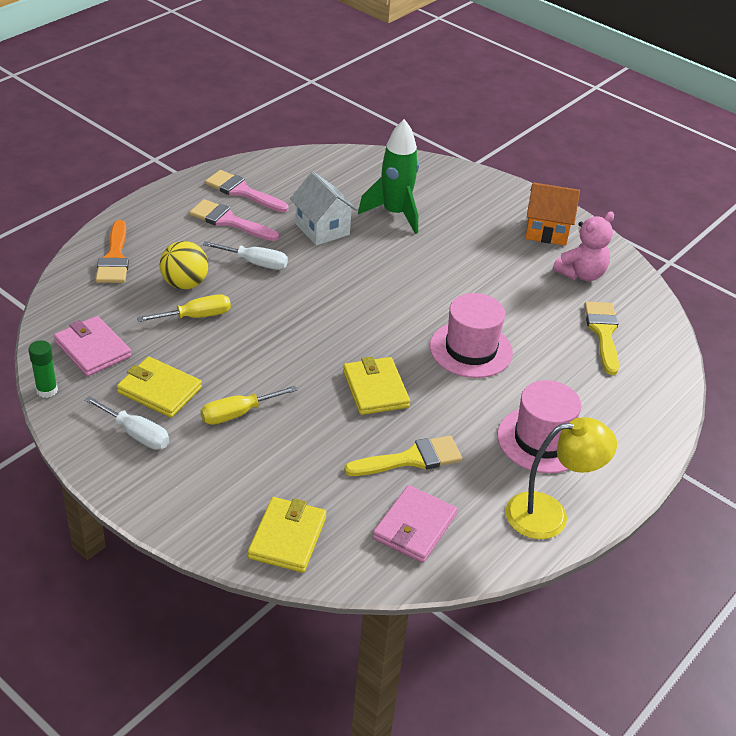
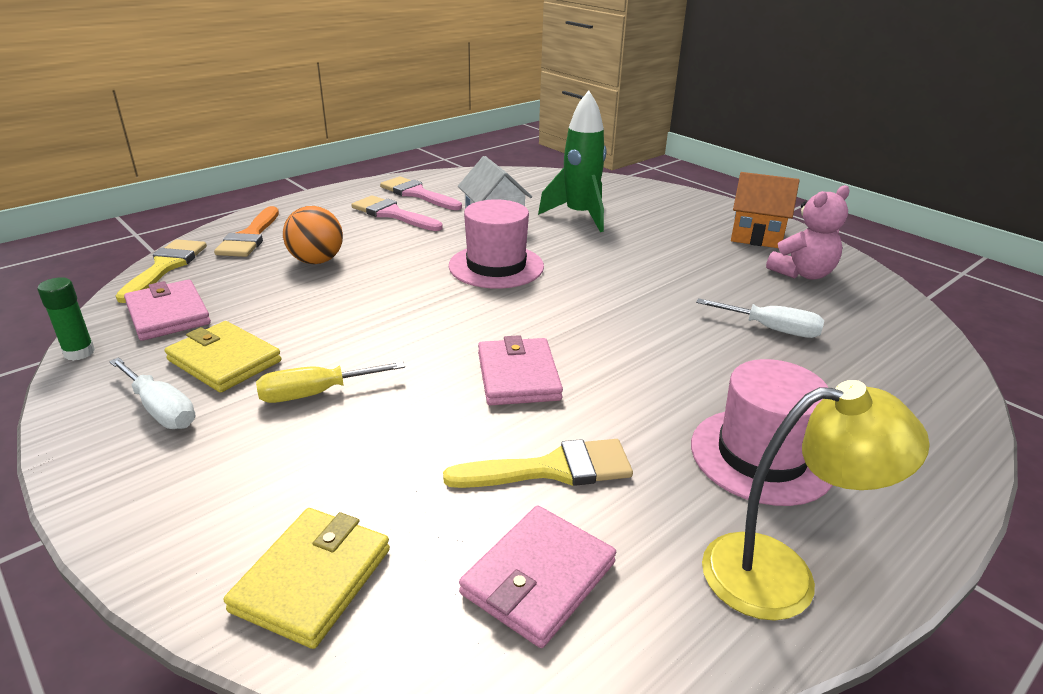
camera: 10 degrees right, 10 degrees down
(185, 284) = (316, 261): yellow ball -> orange ball
(196, 316) = (314, 290): yellow screwdriver -> none
(255, 263) = (407, 247): white screwdriver -> white screwdriver (772, 329)
(375, 389) = (518, 376): yellow wallet -> pink wallet
(471, 349) = (657, 340): pink hat -> pink hat (496, 266)
(603, 333) = (840, 331): yellow brush -> yellow brush (165, 267)

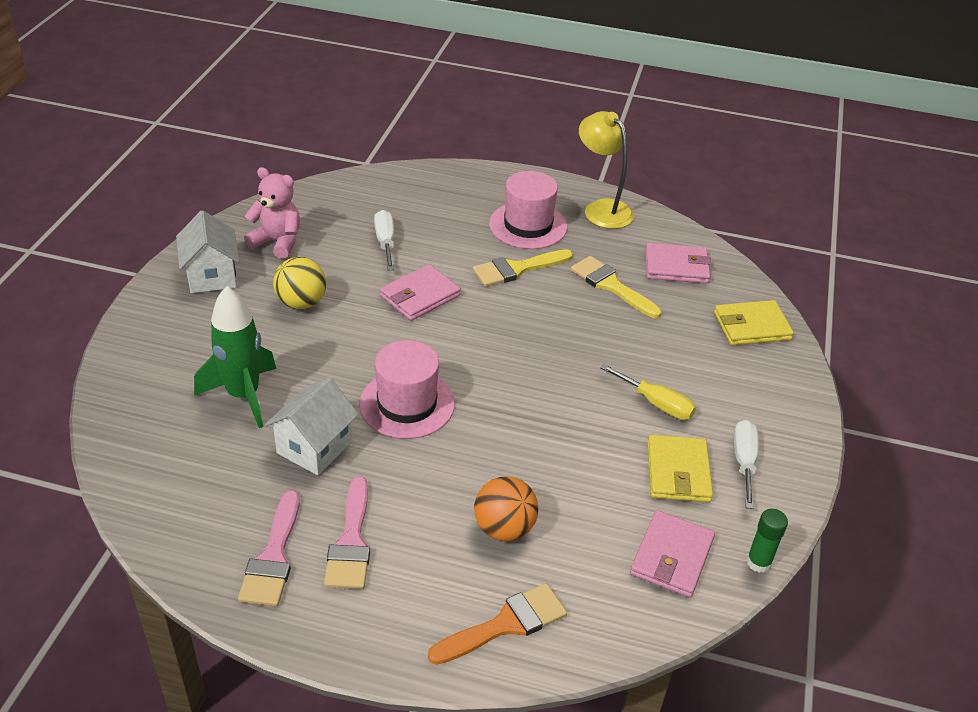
camera: 125 degrees left, 10 degrees up
(165, 267) = (620, 636): yellow brush -> yellow brush (517, 269)
(518, 376) = (548, 327): pink wallet -> pink wallet (420, 296)
(685, 260) = (301, 303): none -> yellow ball
(756, 236) = (212, 276): orange house -> white house

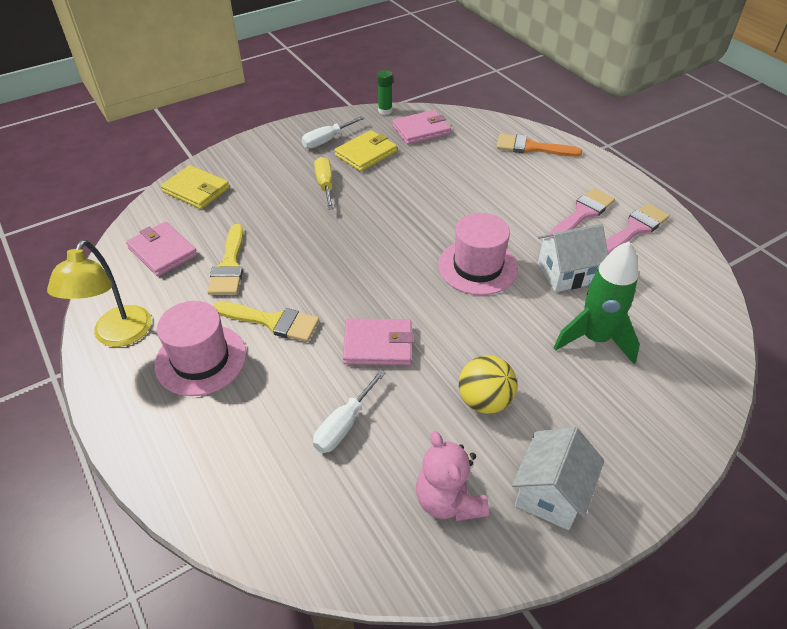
camera: 135 degrees left, 5 degrees up
(504, 528) = (490, 178): orange ball -> none

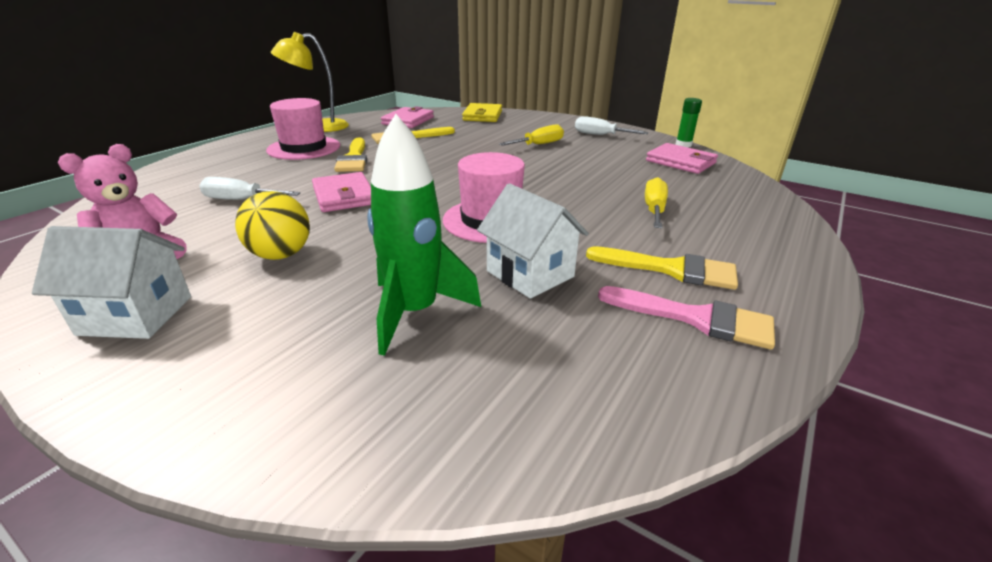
camera: 65 degrees right, 15 degrees down
(366, 153) = (605, 149): yellow wallet -> none
(499, 182) = (654, 209): none -> yellow screwdriver
(531, 147) = (755, 217): orange brush -> none
(582, 213) = (671, 269): pink brush -> yellow brush

